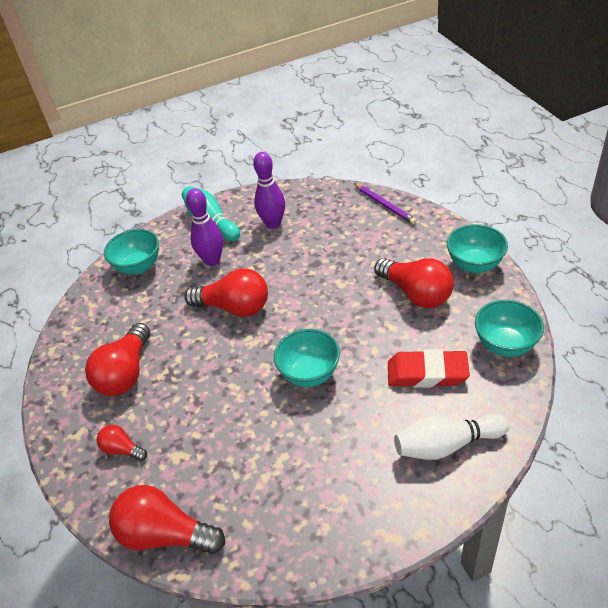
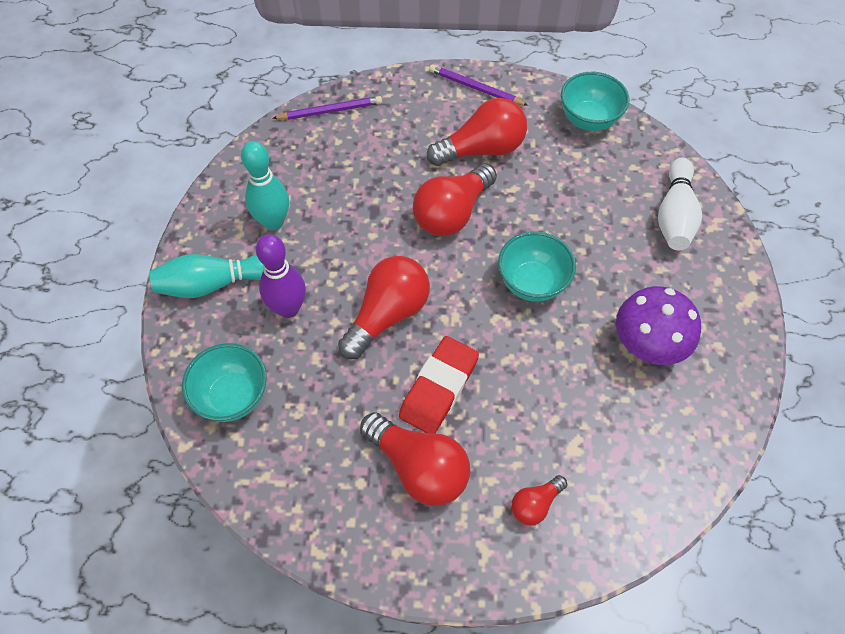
camera: 70 degrees left, 15 degrees up
(165, 534) = (667, 491): red light bulb -> red light bulb (452, 213)
(273, 224) = (273, 222): purple bowling pin -> turquoise bowling pin
(294, 472) = (647, 345): none -> purple mushroom
(427, 373) = (588, 190): red eraser -> red eraser (439, 388)
(474, 265) = (475, 88): turquoise bowl -> purple pencil

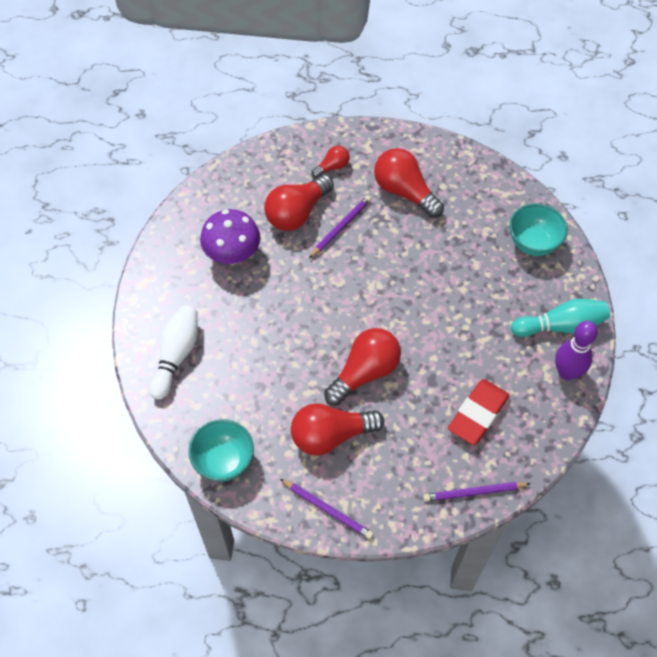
camera: 175 degrees left, 0 degrees up
(273, 222) = (518, 376): turquoise bowling pin -> none
(288, 308) = (499, 301): purple bowling pin -> purple bowling pin (567, 372)
(388, 314) = (422, 291): red light bulb -> red light bulb (297, 213)
(439, 388) = (387, 237): red eraser -> red eraser (478, 414)
(507, 399) = (340, 227): none -> purple pencil
(532, 283) = (308, 307): turquoise bowl -> none

